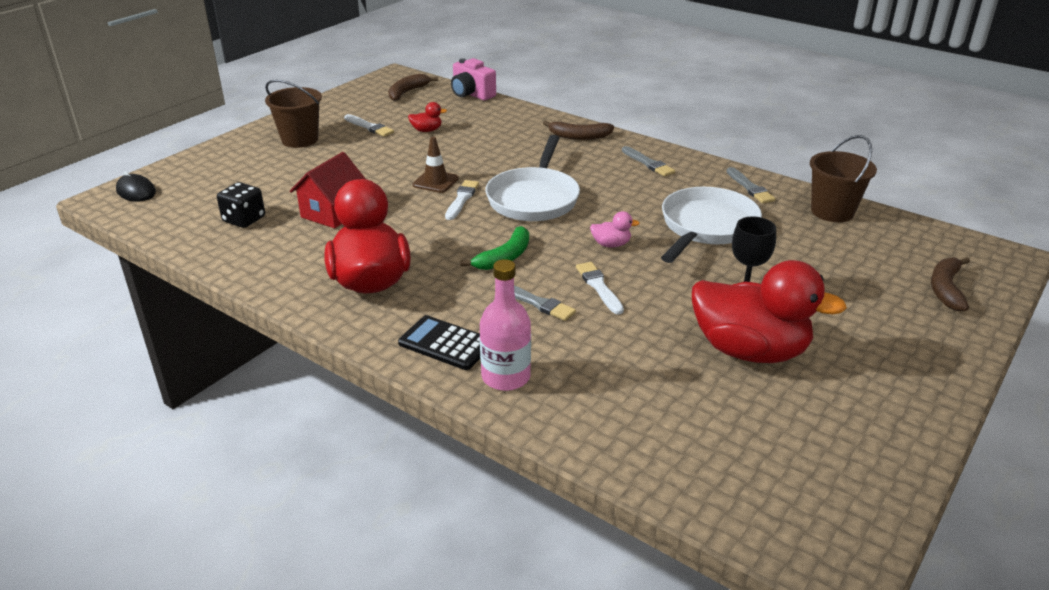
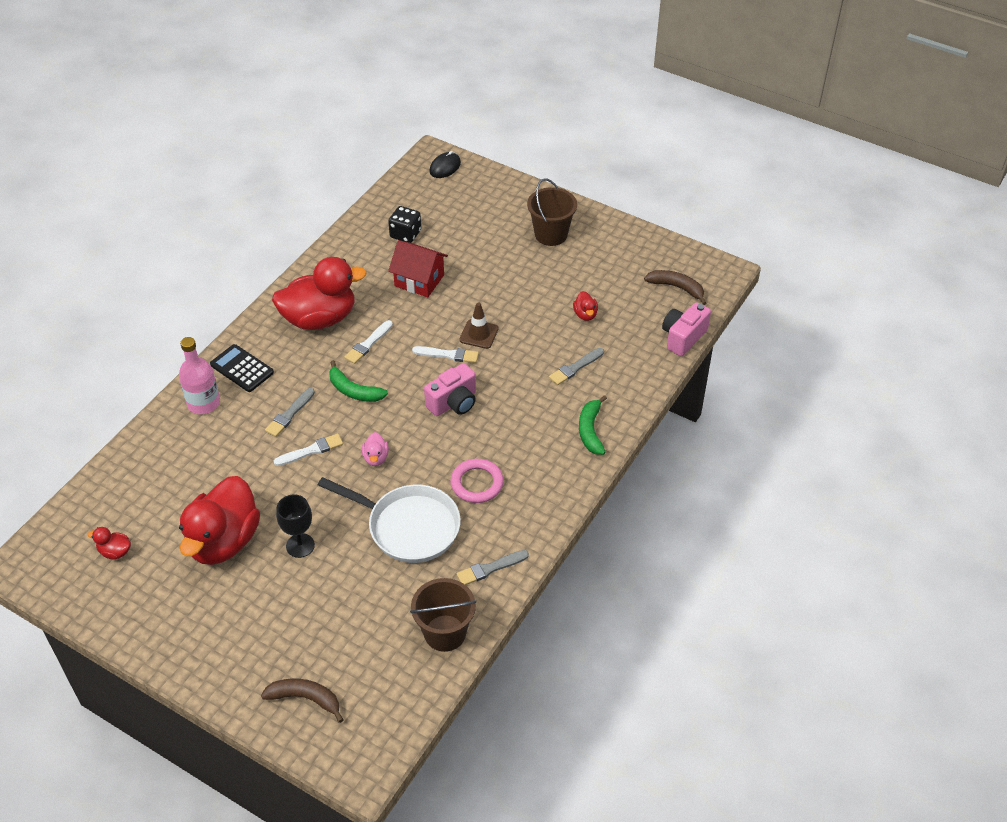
camera: 85 degrees right, 15 degrees up
(369, 127) = (586, 274): white brush -> white brush (368, 344)
(445, 343) = (242, 369): black calculator -> black calculator turned 75 degrees counterclockwise
(534, 198) = (453, 402): white pan -> pink camera
(579, 136) = (590, 430): brown banana -> green banana
(645, 190) = (477, 483): none -> pink ring
(648, 163) = (535, 487): grey brush -> grey brush (575, 367)
(788, 452) = (115, 552): none -> red duck

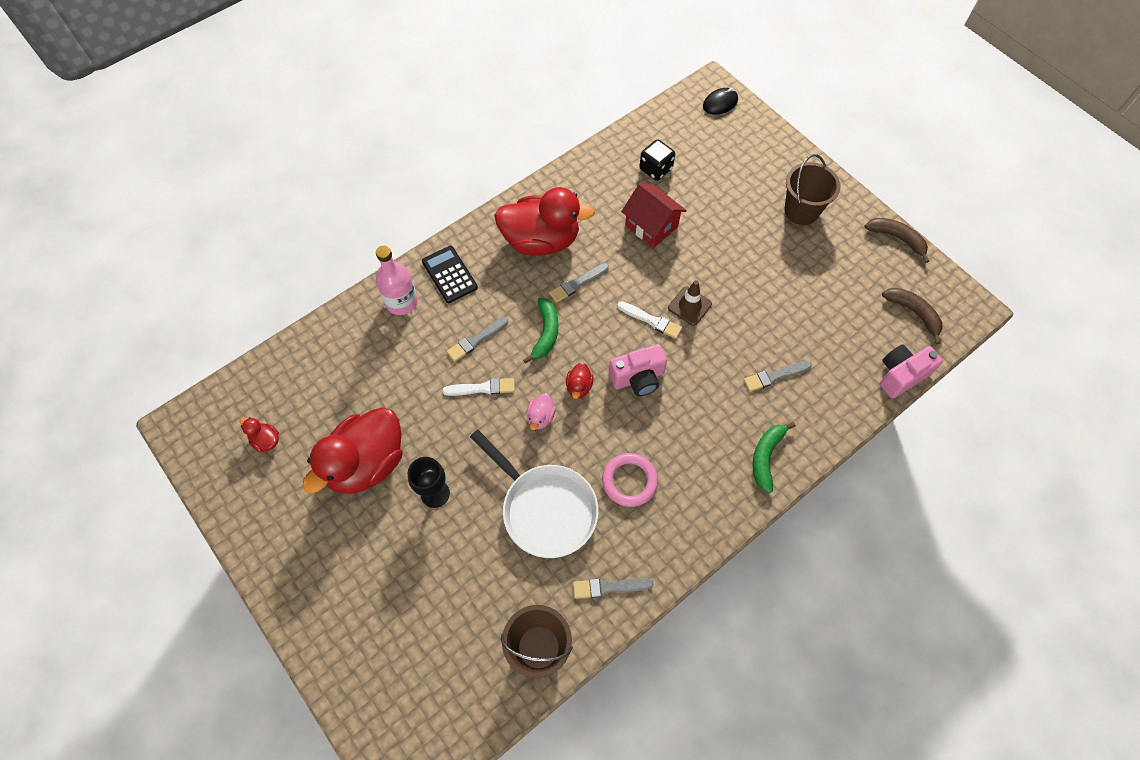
camera: 20 degrees right, 15 degrees up
(305, 698) = (379, 673): brown banana -> brown banana (897, 238)
(354, 391) = (545, 333): green banana -> green banana turned 135 degrees counterclockwise
(368, 344) = (577, 283): white brush -> grey brush
(585, 314) = (806, 316): red duck -> red duck (579, 387)

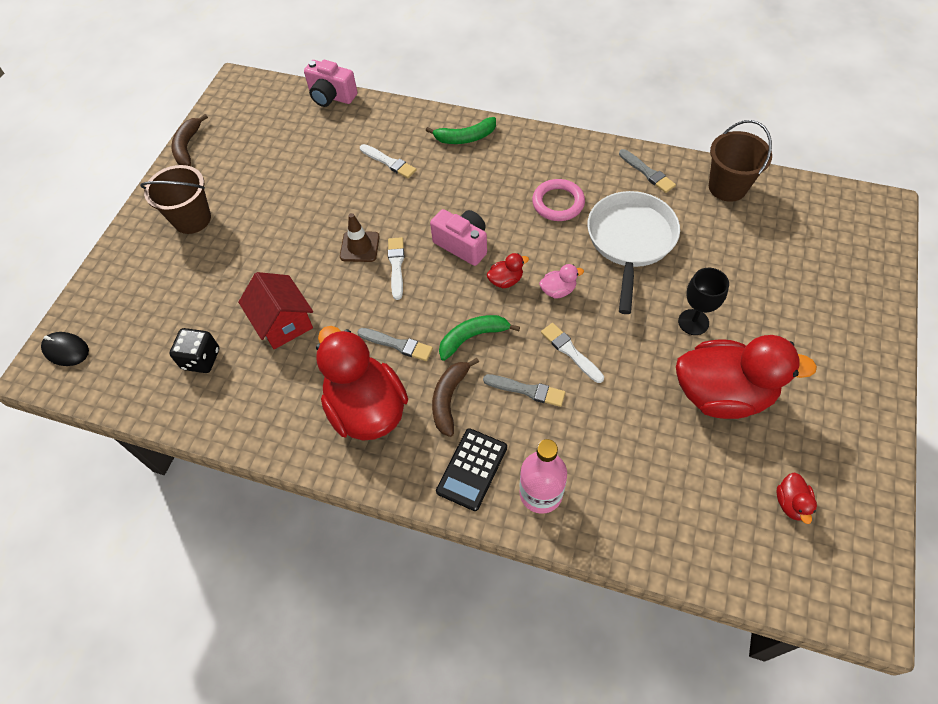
camera: 120 degrees left, 5 degrees down
(651, 226) = (283, 322): red house -> red house turned 45 degrees counterclockwise
(775, 376) = (389, 162): grey brush -> white brush
(913, 313) = (264, 110): brown banana -> brown banana (449, 399)

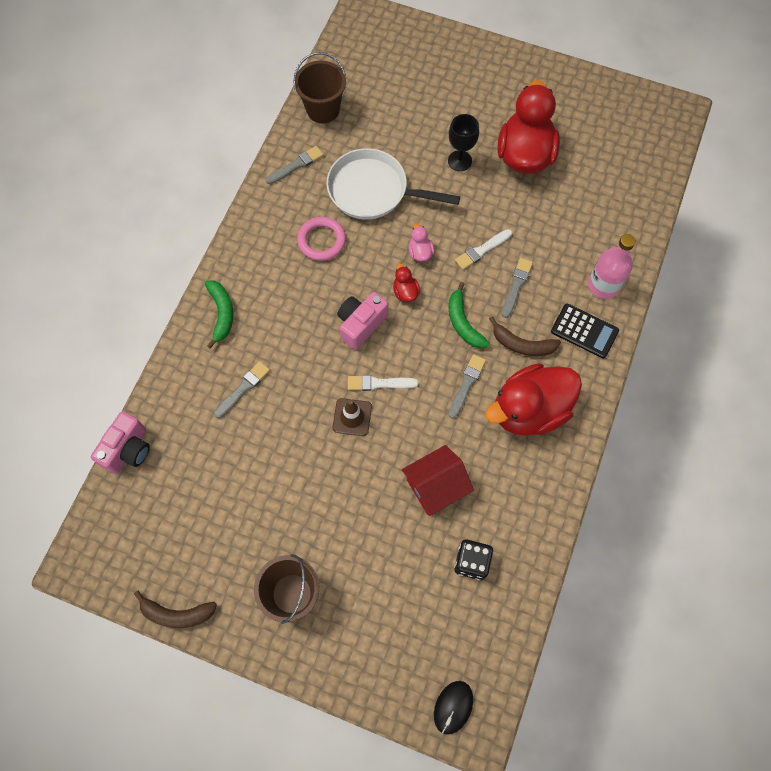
camera: 90 degrees left, 10 degrees up
(389, 162) = (243, 388): white brush -> grey brush
(791, 503) = (609, 133): red duck -> none

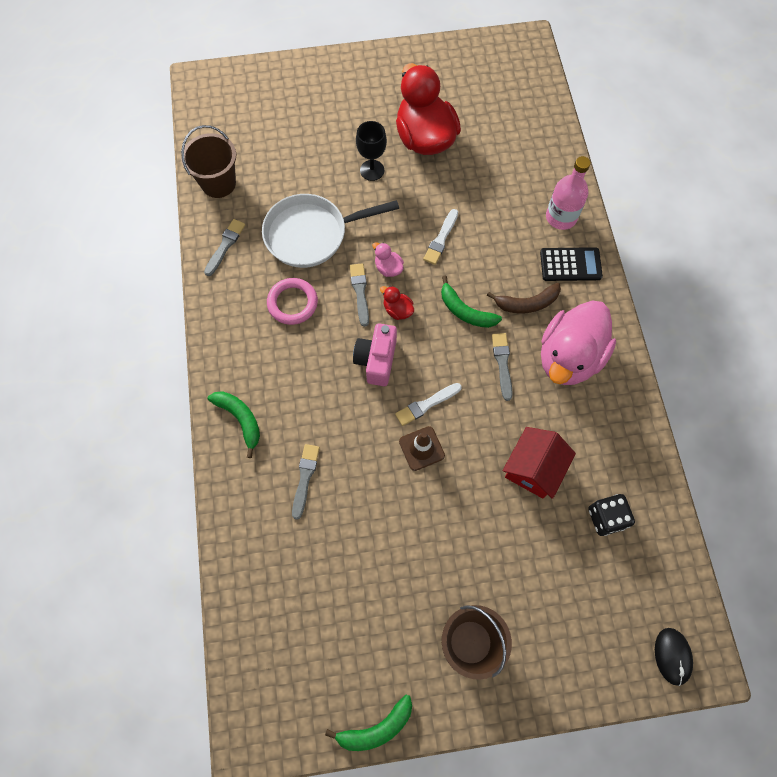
camera: 30 degrees left, 0 degrees up
(128, 450) = (230, 599): pink camera -> none
(177, 614) = (376, 728): brown banana -> green banana
(516, 286) = (489, 255): grey brush -> grey brush (360, 292)
(529, 410) = (569, 357): red duck -> pink duck

